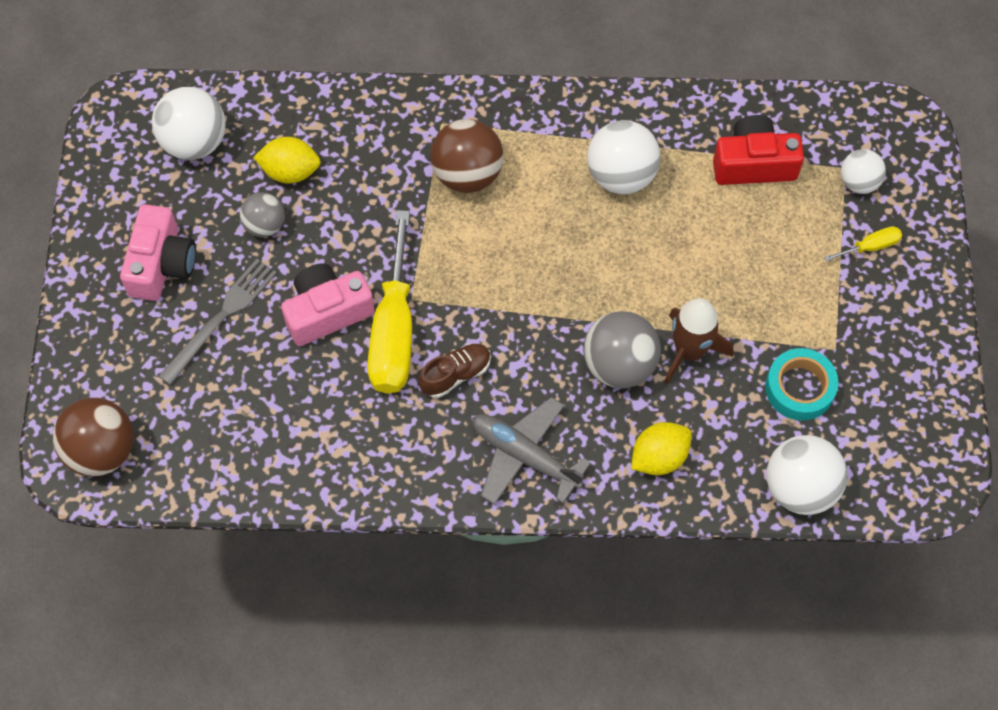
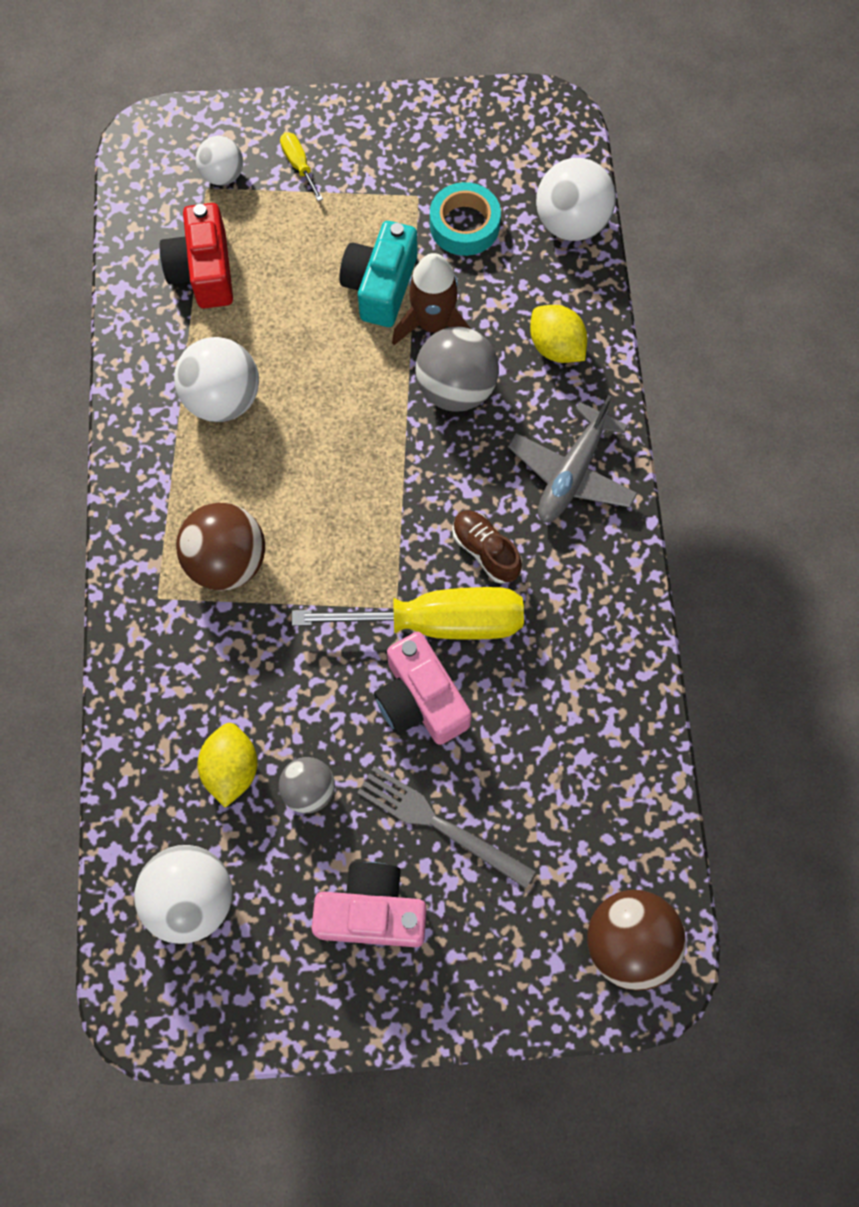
camera: 95 degrees left, 5 degrees up
(733, 309) = (380, 286): none -> turquoise camera

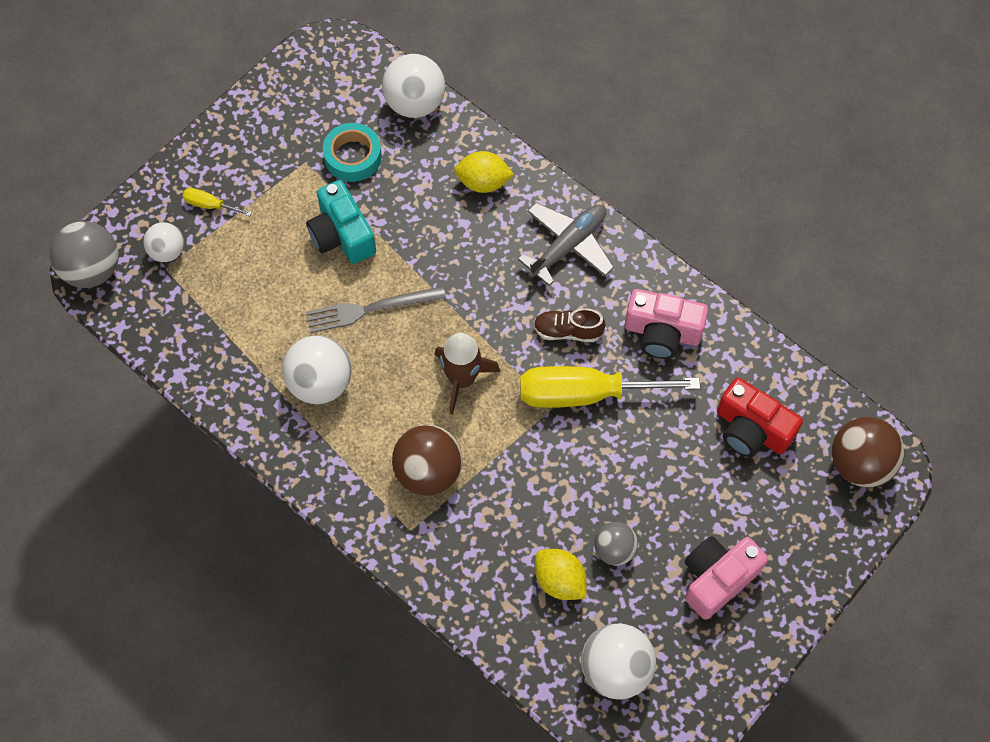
camera: 45 degrees left, 5 degrees down
(203, 271) = (221, 319): red camera -> red camera (751, 429)
(420, 700) = (621, 444): pink camera -> pink camera (662, 332)
(433, 324) = (397, 230): brown rocket -> brown rocket (462, 379)
(438, 622) = (584, 394): yellow screwdriver -> yellow screwdriver turned 135 degrees counterclockwise
(439, 824) = (702, 499): grey fork -> grey fork (370, 309)
(456, 389) = (452, 256): grey ball -> grey ball (92, 270)
(571, 473) = (568, 246): grey plane -> grey plane turned 120 degrees counterclockwise

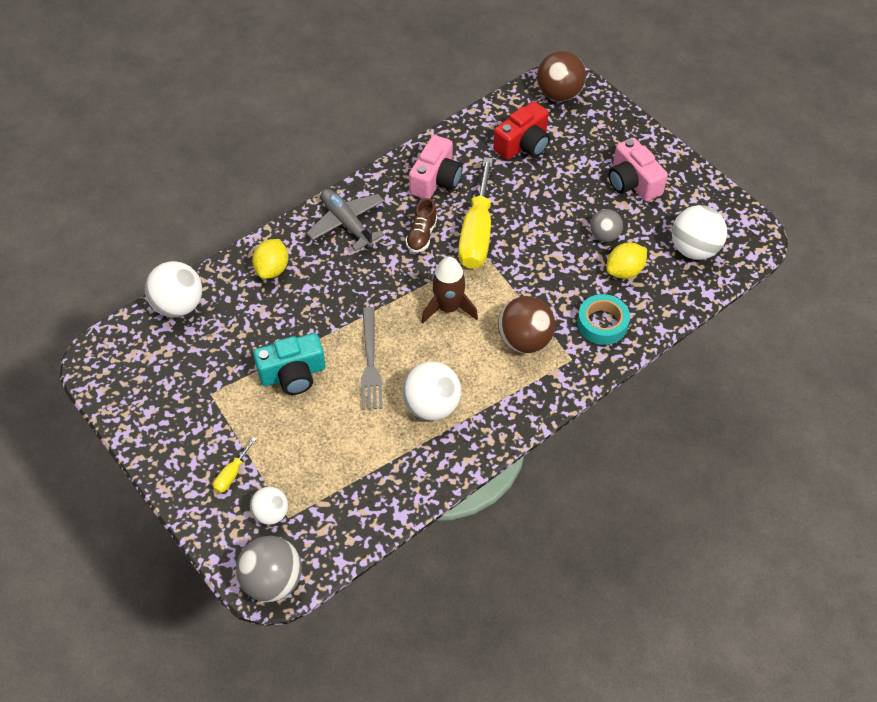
camera: 80 degrees left, 10 degrees down
(353, 157) = (217, 357): turquoise tape -> turquoise tape (602, 323)

